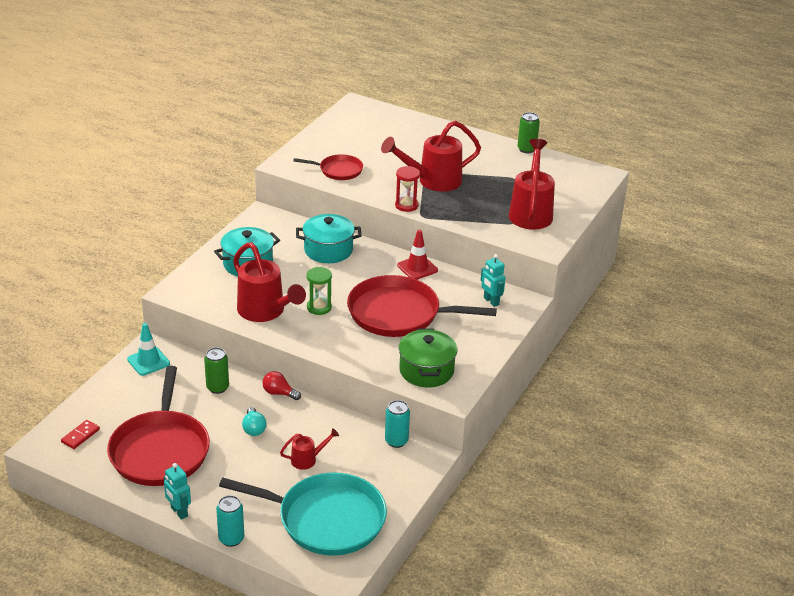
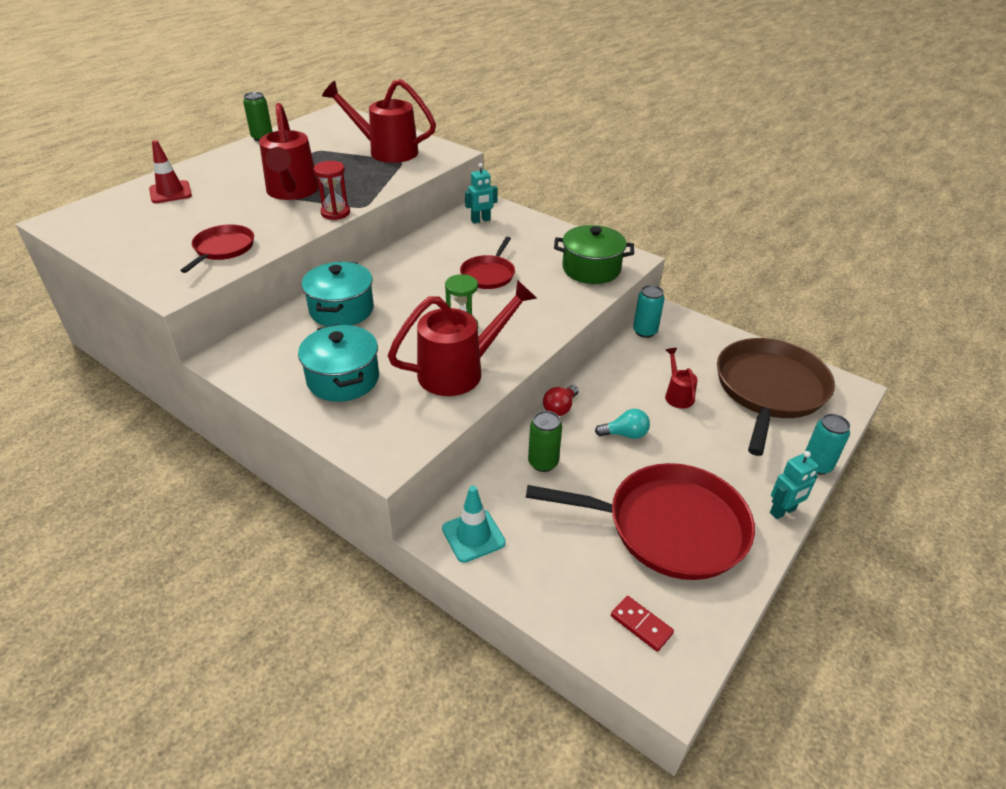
camera: 80 degrees left, 5 degrees up
(326, 519) = (769, 390): turquoise pan -> brown pan
(399, 314) = (488, 274): red pan -> red pan, size x0.52
(417, 268) = (405, 254): red traffic cone -> red traffic cone (170, 192)

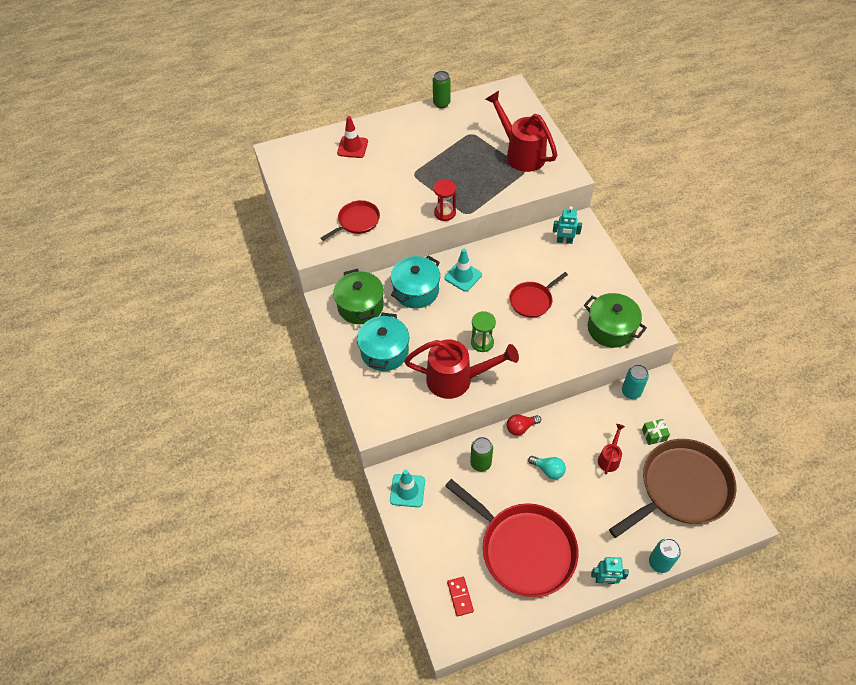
camera: 35 degrees right, 15 degrees up
(276, 347) = (360, 306): none -> green pot
(292, 192) = (428, 178): red watering can -> none
(391, 280) = (463, 276): none -> turquoise traffic cone
(700, 357) = (654, 435): none -> green gift

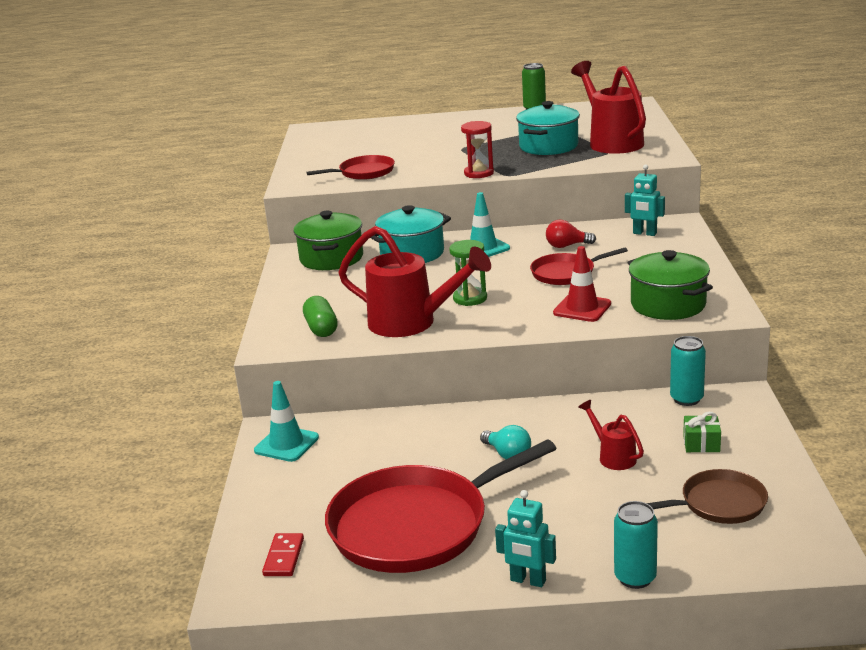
camera: 20 degrees right, 30 degrees down
(352, 147) = (402, 129): red traffic cone -> red traffic cone (582, 308)
(384, 351) = (333, 293): turquoise pot -> turquoise pot (548, 146)
(398, 397) = (321, 328): none -> green capsule
(480, 463) = (409, 434): green can -> none
(521, 427) = (492, 410): red light bulb -> red light bulb (567, 246)
(523, 549) = (416, 525): red pan -> red pan turned 90 degrees clockwise
(609, 458) = (613, 456): red watering can -> red watering can turned 75 degrees counterclockwise
(681, 488) = (719, 504): brown pan -> brown pan, size x0.52

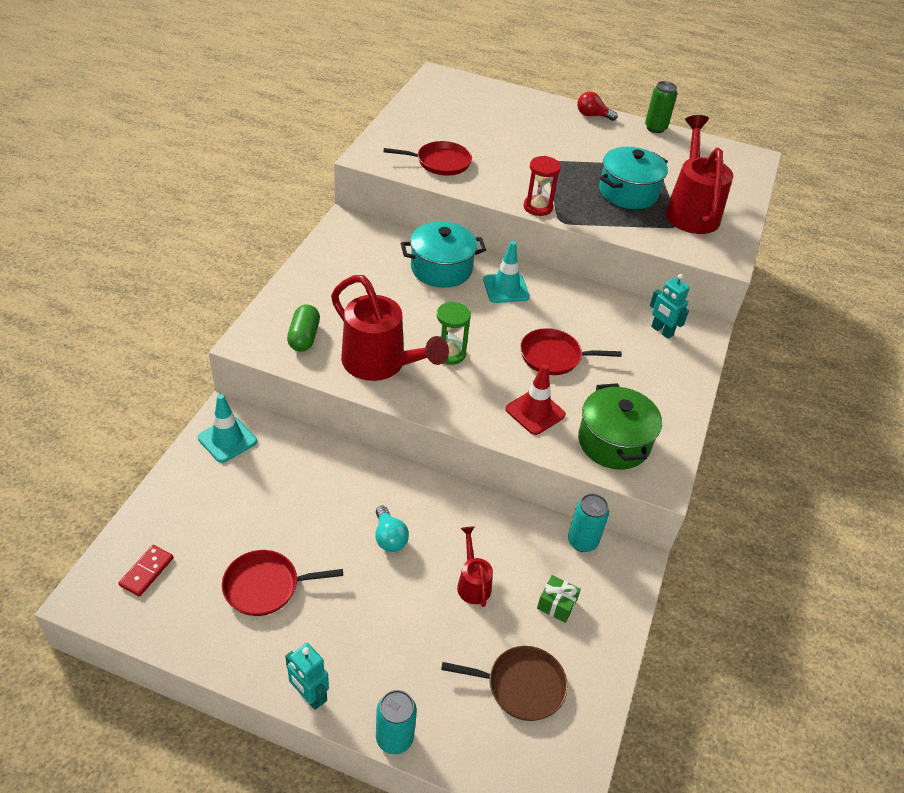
camera: 15 degrees right, 20 degrees up
(331, 258) = (371, 245): green pot -> none
(416, 525) = (265, 586): red pan -> red pan, size x0.52
(567, 246) = (580, 318): red light bulb -> red light bulb (592, 115)

